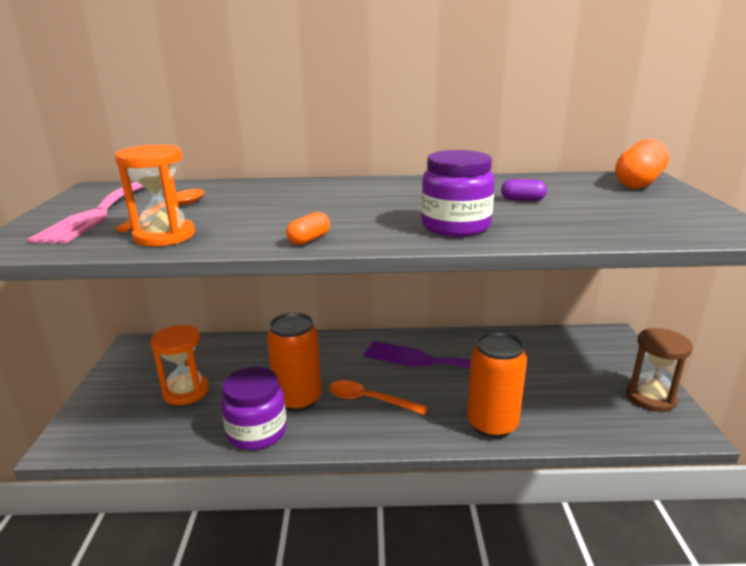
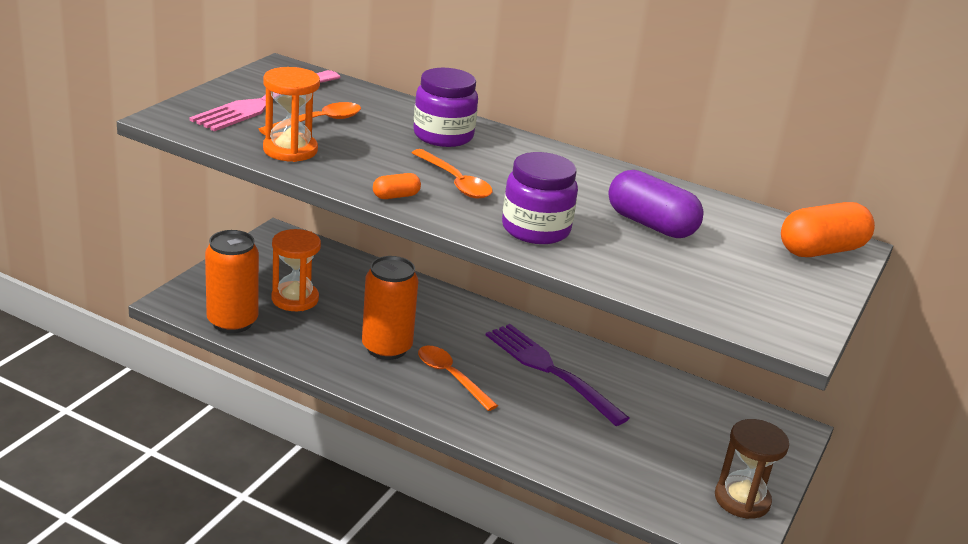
camera: 25 degrees right, 5 degrees up
(257, 431) = (329, 359): purple jar -> purple jar (443, 136)
(344, 216) = (455, 182): none -> orange spoon
(492, 424) = (544, 447): orange can -> orange can (232, 322)
(522, 200) = (651, 224): purple capsule -> purple capsule, size x2.06

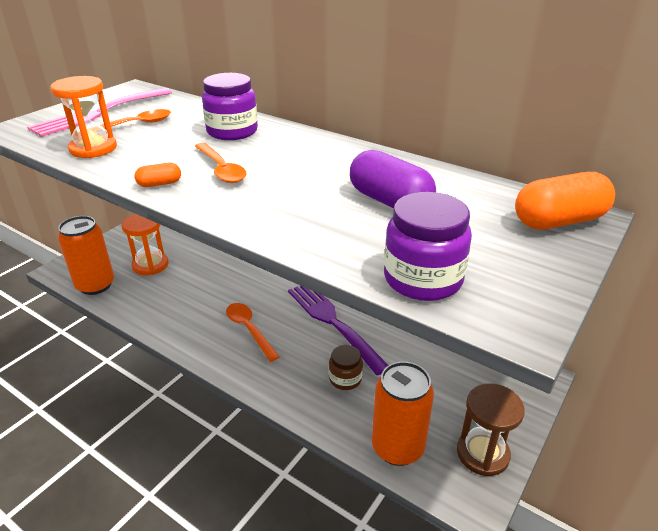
camera: 10 degrees right, 5 degrees up
(386, 348) = (206, 305): orange can -> orange can (397, 447)
(536, 229) = (275, 210): purple jar -> purple jar (423, 279)
(579, 429) = (345, 379): none -> brown jar

